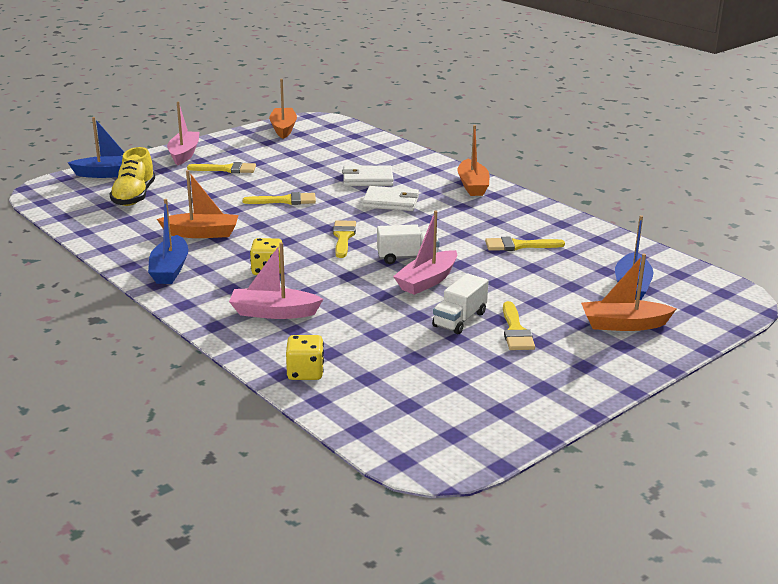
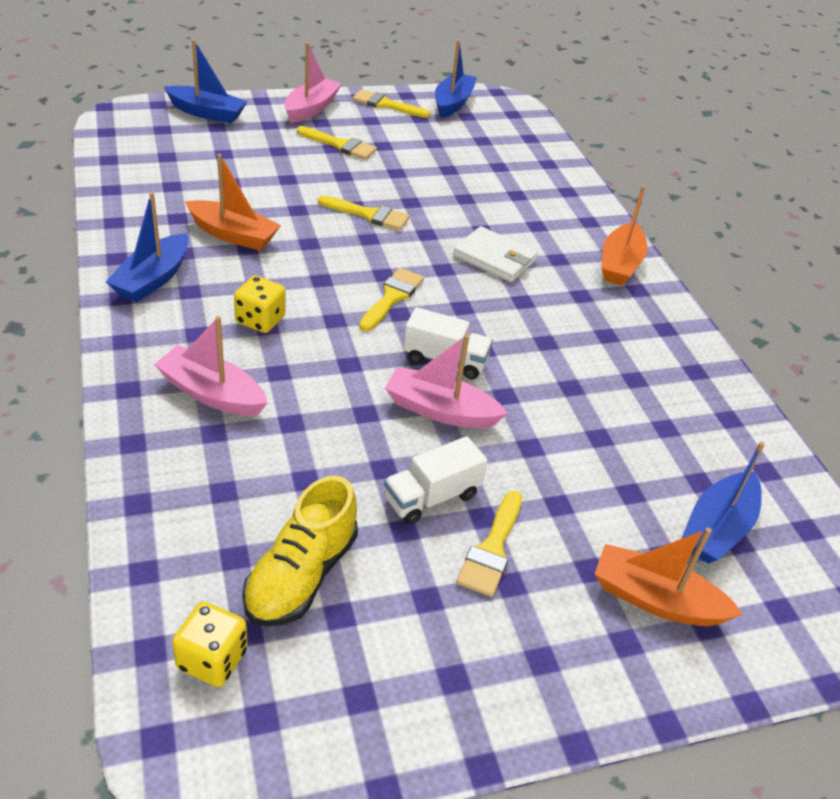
camera: 20 degrees right, 15 degrees up
(134, 196) = (206, 154): yellow shoe -> yellow shoe (301, 575)
(283, 129) = (453, 103): orange boat -> blue boat
(305, 373) = (167, 514): yellow dice -> yellow dice (212, 659)
(367, 179) = (493, 211): white wallet -> none
(427, 281) = (440, 410): pink boat -> pink boat turned 45 degrees clockwise
(518, 246) = (607, 390): yellow brush -> yellow brush (386, 105)

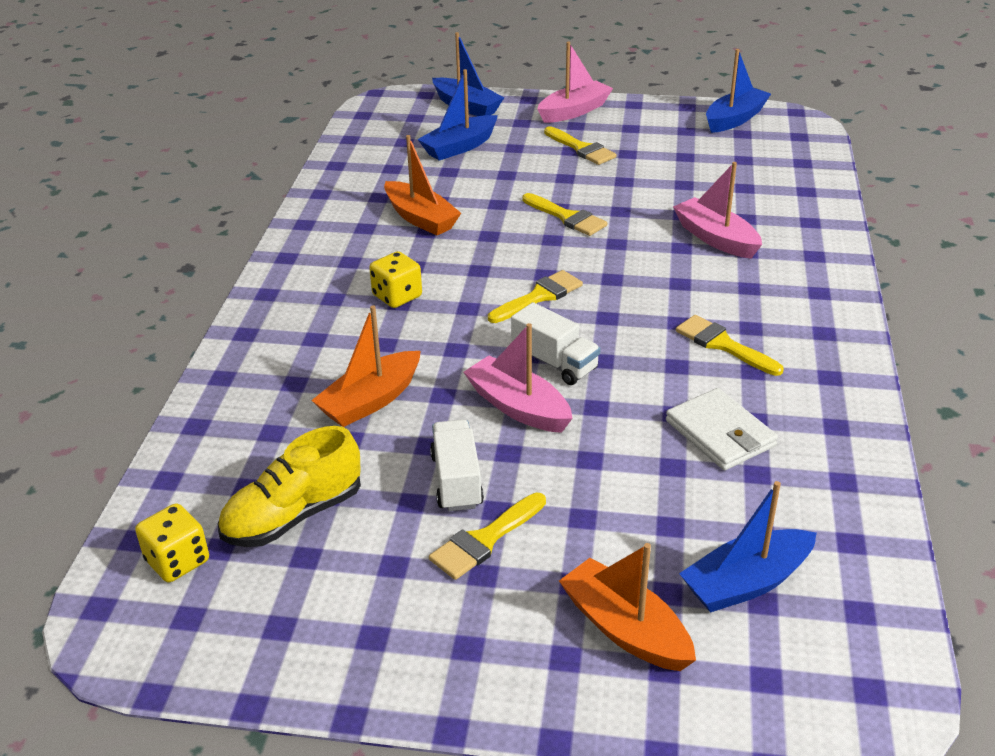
camera: 30 degrees right, 5 degrees down
(153, 279) = (324, 246): blue boat -> blue boat (459, 147)
(212, 393) = (313, 351): pink boat -> pink boat (716, 238)
(386, 105) = (657, 114): yellow brush -> yellow brush (722, 344)
(431, 497) = (457, 481): white truck -> white truck turned 90 degrees clockwise
(495, 258) = (675, 276): white wallet -> white wallet (720, 433)
(620, 264) = (821, 304): orange boat -> orange boat (370, 400)

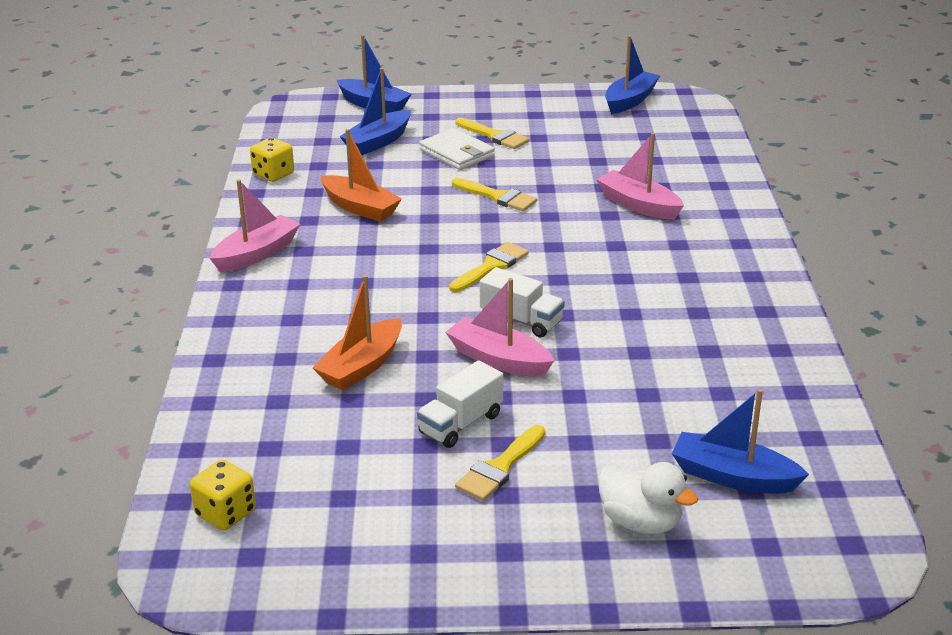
camera: 10 degrees left, 5 degrees down
(293, 516) = (321, 466): yellow shoe -> none
(397, 296) = (359, 277): yellow dice -> yellow dice (273, 174)
(457, 481) = (461, 424): white truck -> white truck turned 120 degrees counterclockwise
(574, 111) = (478, 103): pink boat -> pink boat (256, 254)
(625, 629) = (640, 522): orange boat -> white duck
(720, 433) = (682, 364): white wallet -> white wallet (457, 153)
(722, 344) = (667, 293): yellow brush -> none
(746, 582) = (733, 477): blue boat -> blue boat turned 60 degrees clockwise

